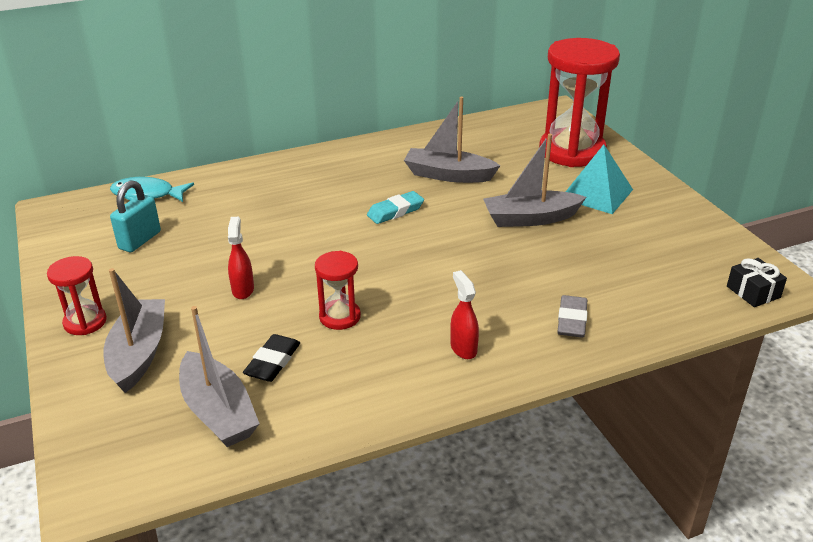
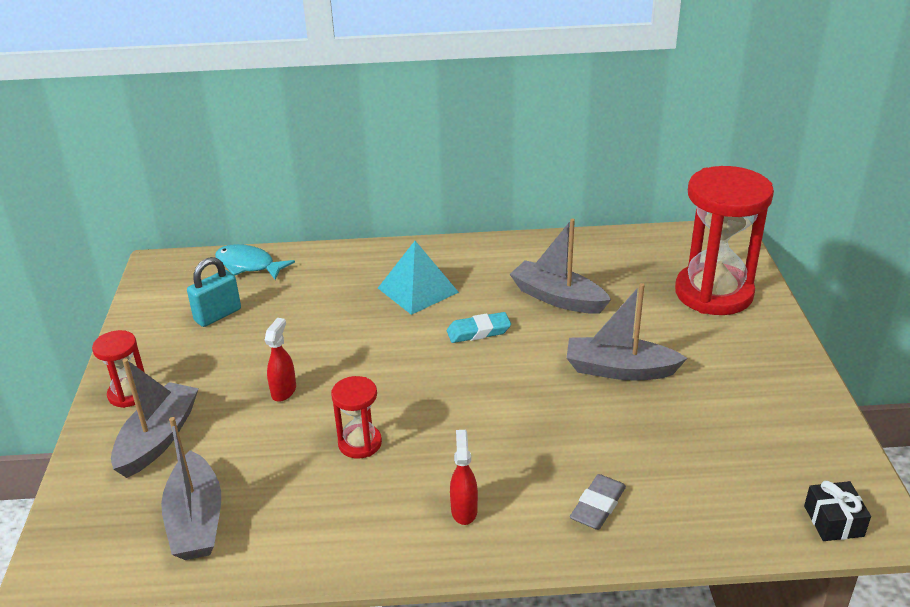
camera: 20 degrees right, 0 degrees up
(273, 362) = (271, 479): black eraser -> none
(596, 194) = (713, 353): turquoise pyramid -> turquoise pyramid (418, 290)

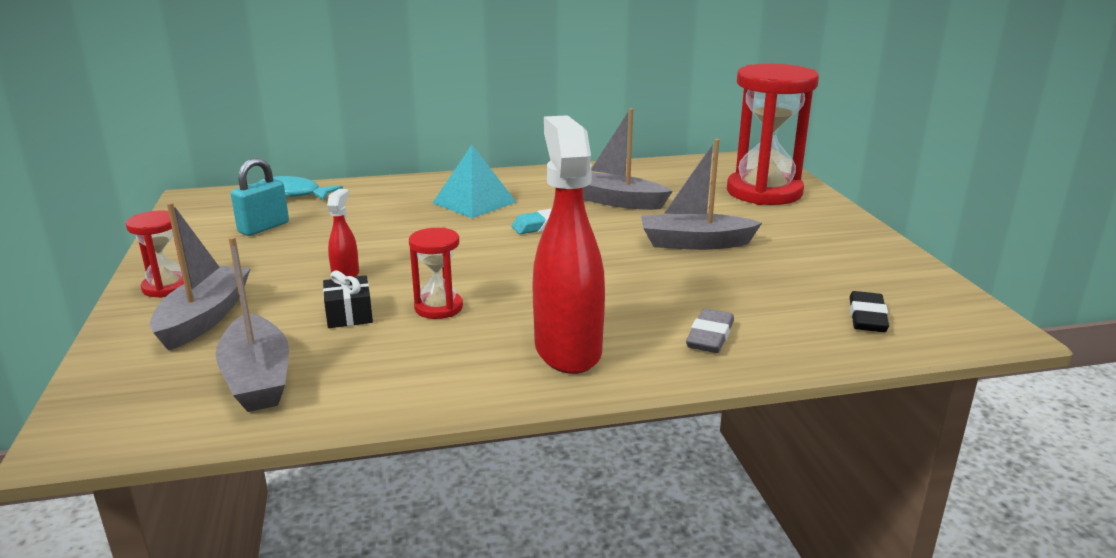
camera: 10 degrees left, 10 degrees down
(464, 510) = (567, 349): red spray bottle -> red spray bottle, size x2.24
(756, 494) = (867, 317): none -> black eraser
(833, 521) = (951, 331): black gift -> black gift (349, 314)

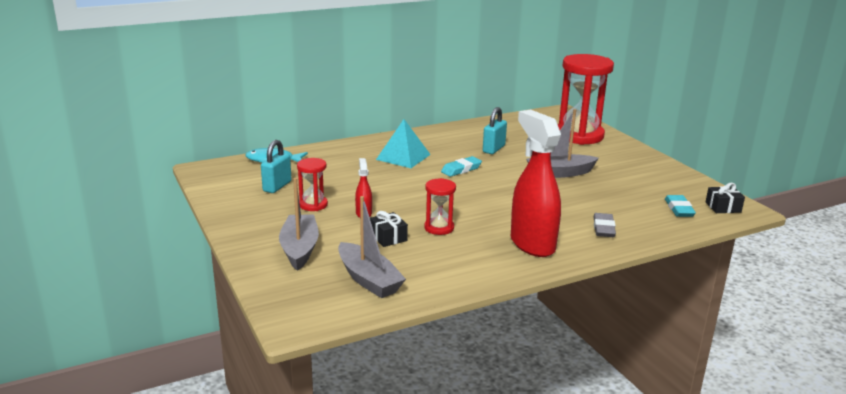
camera: 15 degrees left, 0 degrees up
(167, 287) = (253, 232): red hourglass -> red hourglass (313, 205)
(616, 201) = (493, 149): grey boat -> turquoise padlock
(867, 317) = (679, 209): black eraser -> turquoise eraser
(952, 322) = (723, 207): none -> black gift

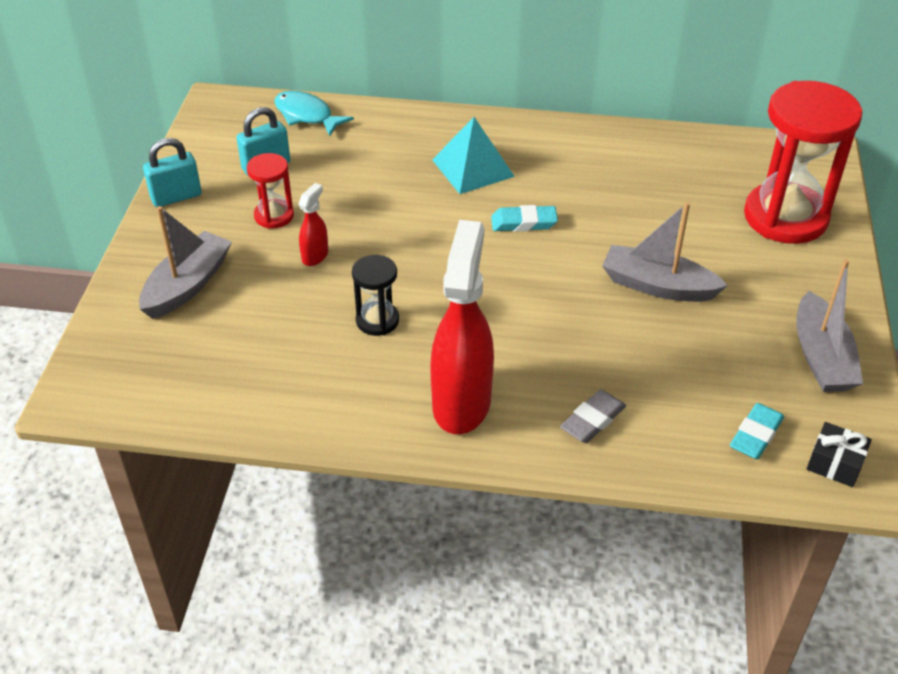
camera: 35 degrees right, 20 degrees up
(368, 279) = (209, 369): grey boat -> grey boat (821, 357)
(388, 237) = (301, 310): black gift -> none
(439, 228) = (377, 320): red hourglass -> black hourglass
(493, 149) = (616, 198): turquoise padlock -> turquoise padlock (176, 197)

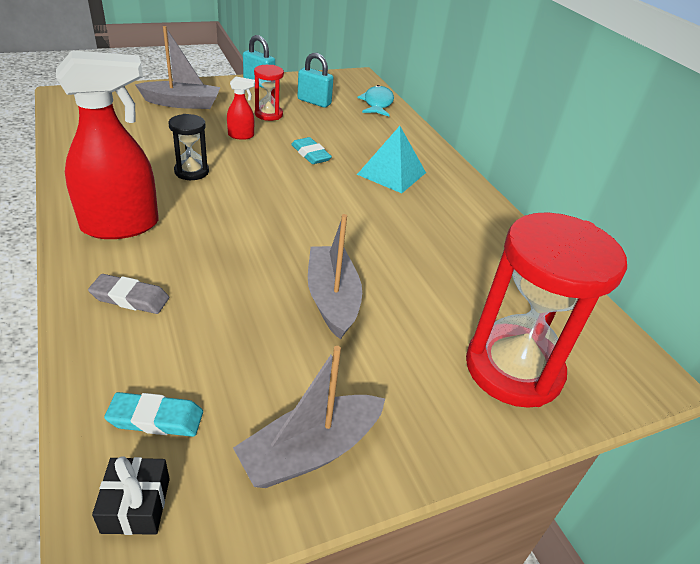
camera: 55 degrees right, 5 degrees down
(523, 223) = (351, 209): turquoise eraser -> turquoise eraser (310, 154)

